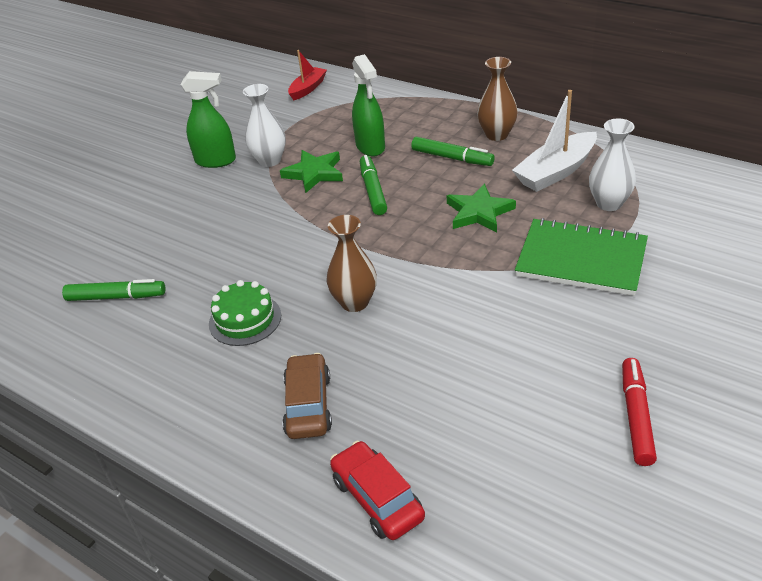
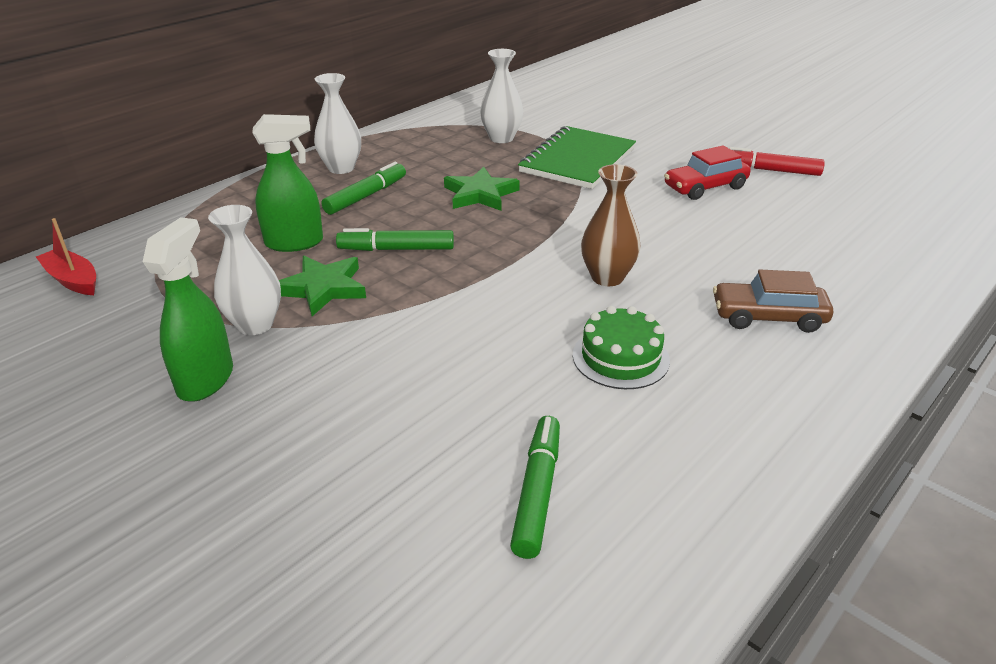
camera: 85 degrees left, 5 degrees down
(377, 498) = (882, 286): red car -> red car (705, 187)
(497, 135) = (341, 168): brown vase -> white vase
(556, 172) = (435, 151): white boat -> none

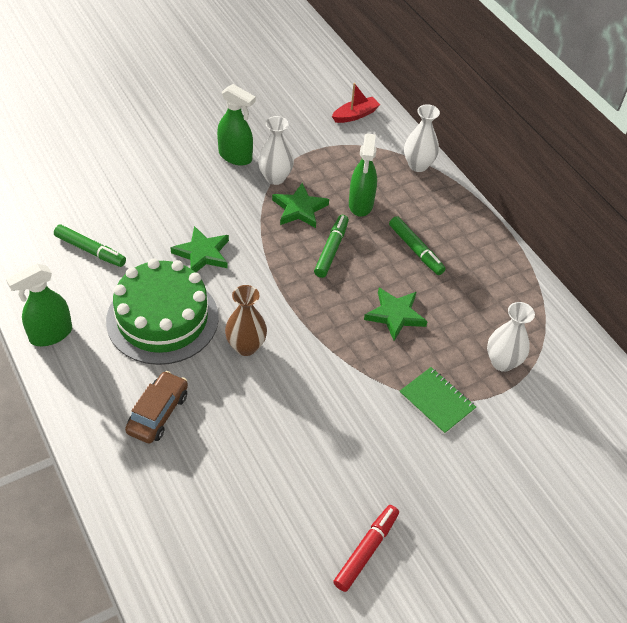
camera: 105 degrees right, 15 degrees up
(341, 168) = (469, 245): white vase -> white vase (418, 165)
(466, 355) = (202, 253): none -> green star
(577, 160) = (437, 401): green notebook -> green notebook, size x0.62
(620, 357) = (162, 319): green cake -> green cake, size x1.88
(705, 187) = (351, 475): red car -> none
(753, 470) = (50, 334): none -> green spray bottle

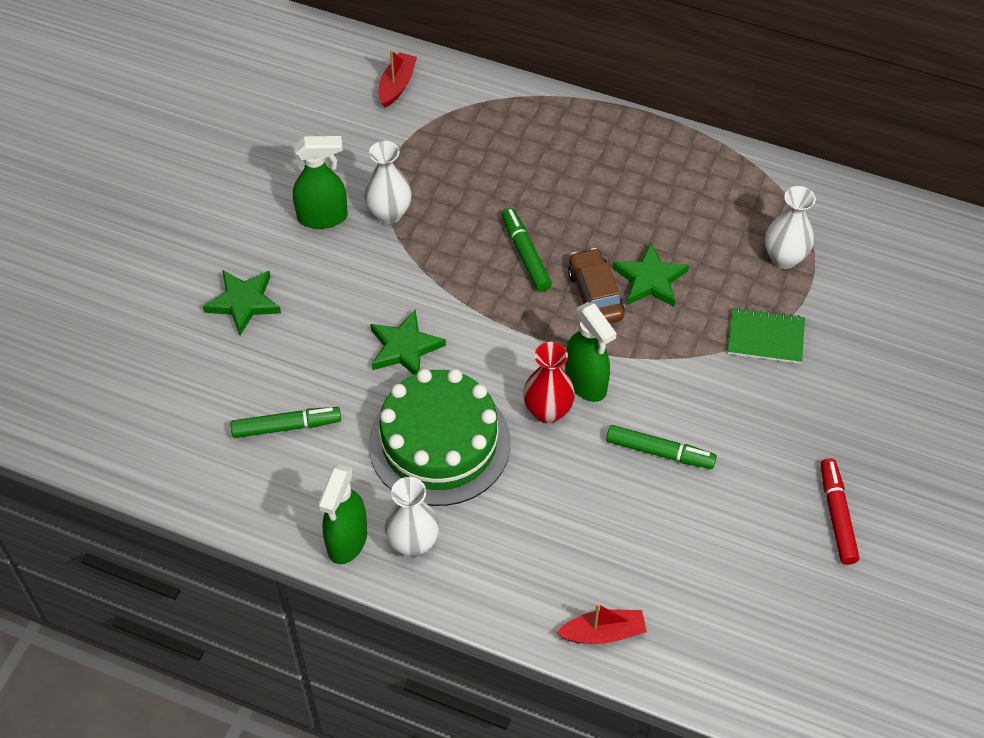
camera: 35 degrees left, 5 degrees up
(132, 502) = (603, 633): none -> red boat
(158, 413) = (536, 536): brown car -> brown car (595, 295)
(246, 346) = (548, 411): brown vase -> red vase
(299, 209) = (449, 231): green star -> green star (243, 302)
(361, 204) = (504, 185): green spray bottle -> green spray bottle (586, 383)
(415, 249) = (603, 198): green marker -> green marker (659, 452)
(418, 165) = (516, 103): white vase -> white vase (413, 543)

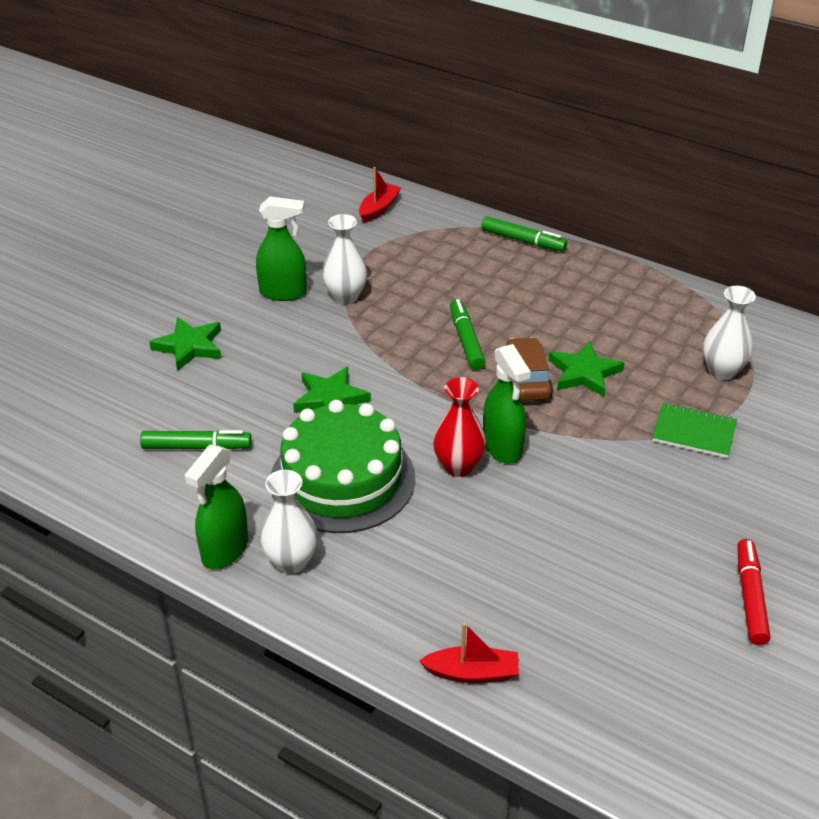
camera: 10 degrees right, 15 degrees down
(659, 452) = (566, 515): green marker -> green marker (522, 240)

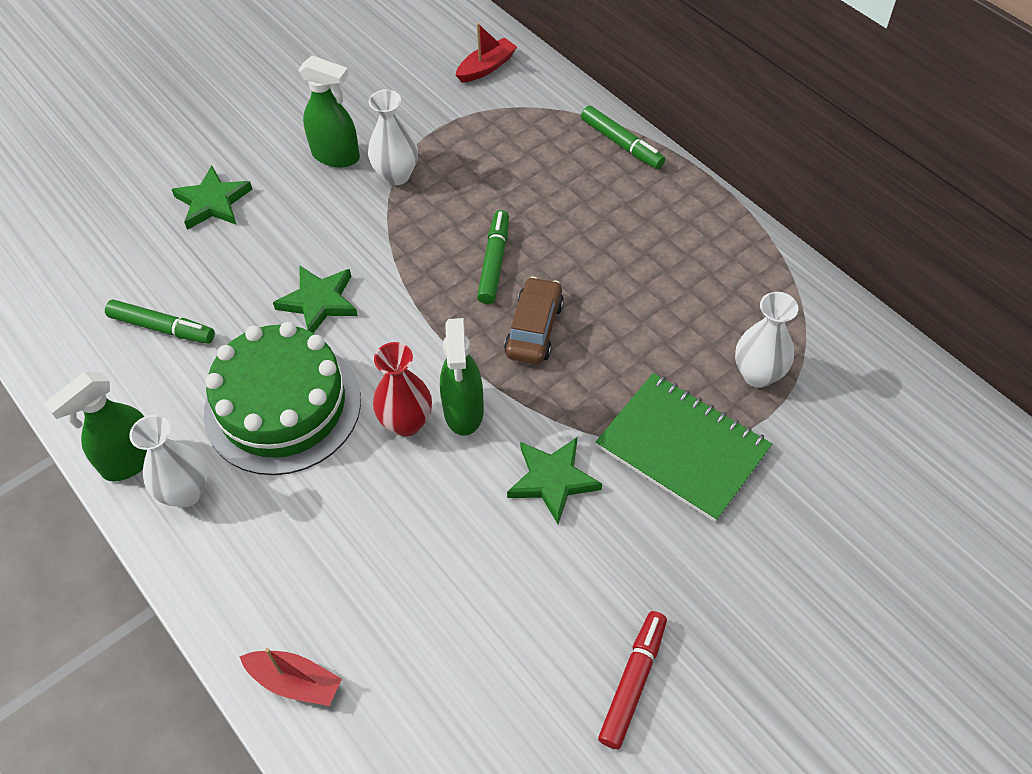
camera: 20 degrees right, 15 degrees up
(584, 373) = (600, 337): green star -> green star (552, 480)
(694, 432) = (682, 448): green notebook -> green notebook, size x1.62

